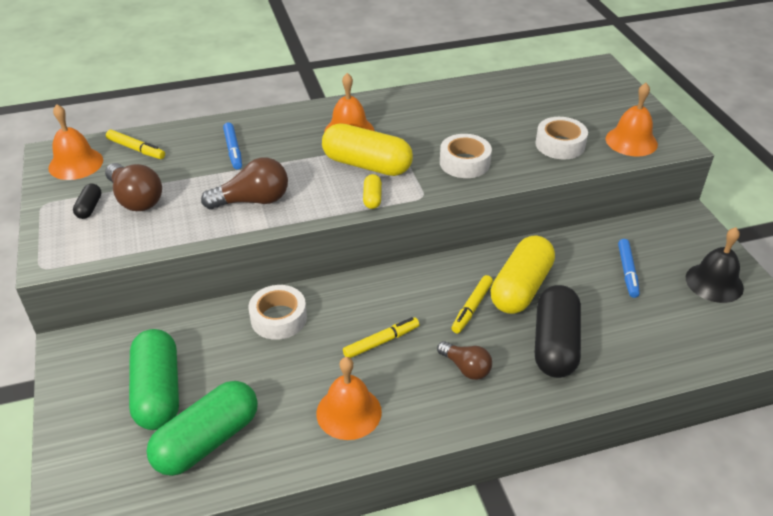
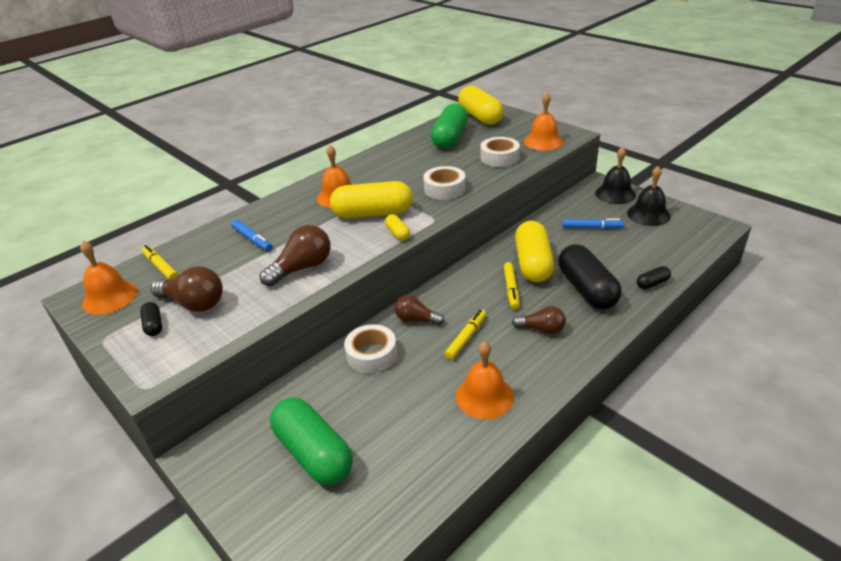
camera: 25 degrees left, 5 degrees down
(136, 149) = (161, 267): yellow marker -> yellow marker turned 135 degrees counterclockwise
(207, 441) = (389, 470): green capsule -> green capsule (450, 138)
(348, 300) = (416, 319): none -> brown light bulb
(585, 81) = (480, 117): none -> yellow capsule
(627, 272) = (591, 228): blue marker -> blue marker turned 60 degrees counterclockwise
(638, 370) = (652, 283): none -> black capsule
(696, 239) = (615, 194): none -> black bell

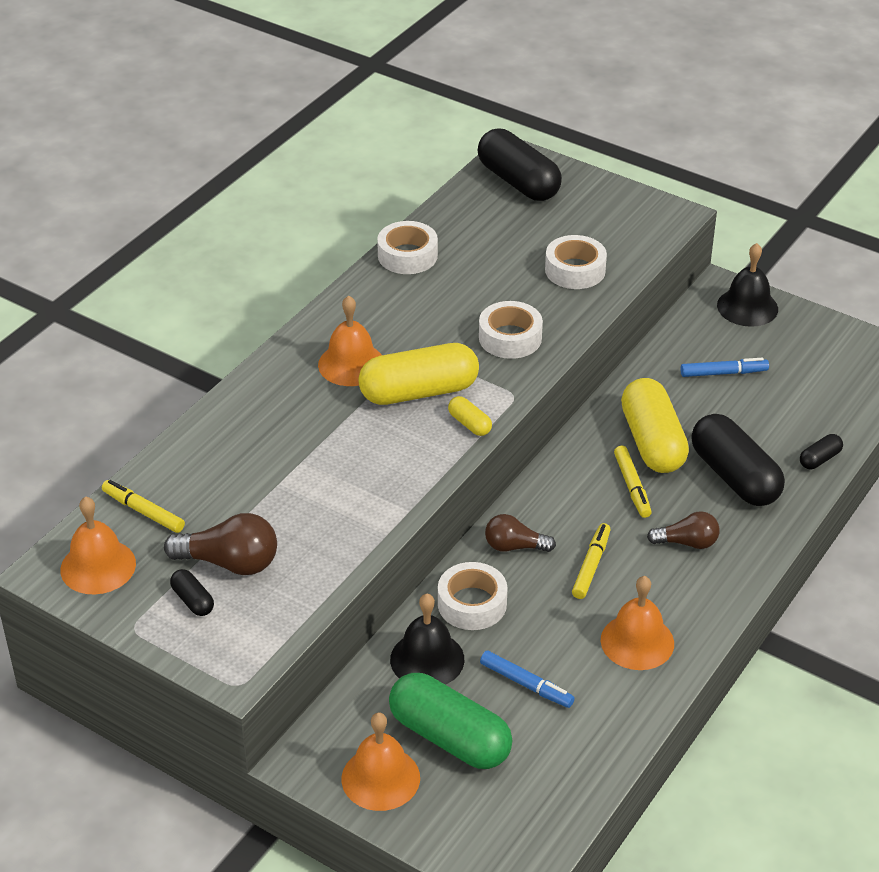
camera: 15 degrees left, 5 degrees up
(252, 239) = (256, 452): blue marker -> blue marker (526, 684)
(302, 268) = (356, 493): brown light bulb -> none
(399, 147) = (407, 255): none -> white tape
(450, 138) = (484, 232): green capsule -> none
(480, 117) = (518, 182): yellow capsule -> black capsule
(543, 141) = (633, 232): orange bell -> orange bell (380, 778)
(648, 214) = (801, 342): black bell -> black bell (427, 659)

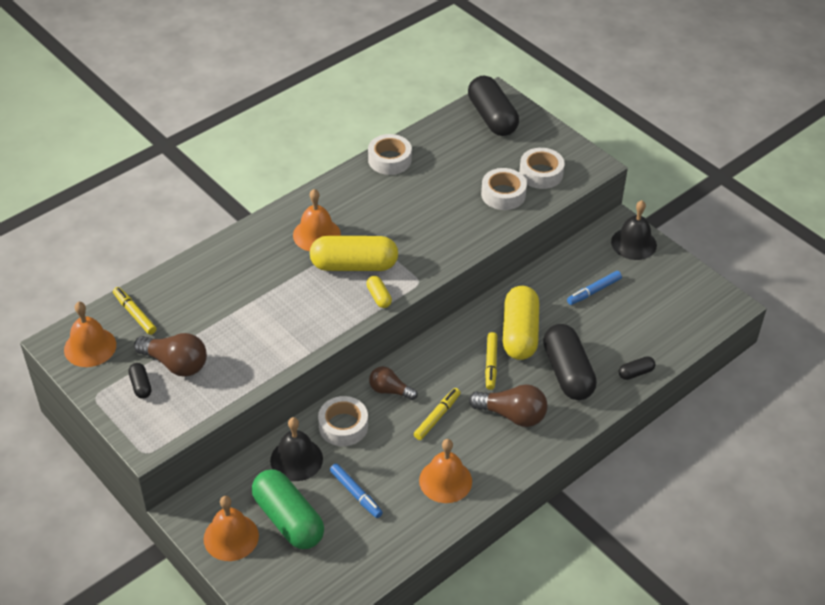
camera: 15 degrees right, 5 degrees up
(510, 338) = (434, 237): white tape -> white tape (541, 173)
(687, 542) = (512, 415): brown light bulb -> brown light bulb, size x1.53
(723, 373) = (594, 291): blue marker -> blue marker turned 135 degrees clockwise

